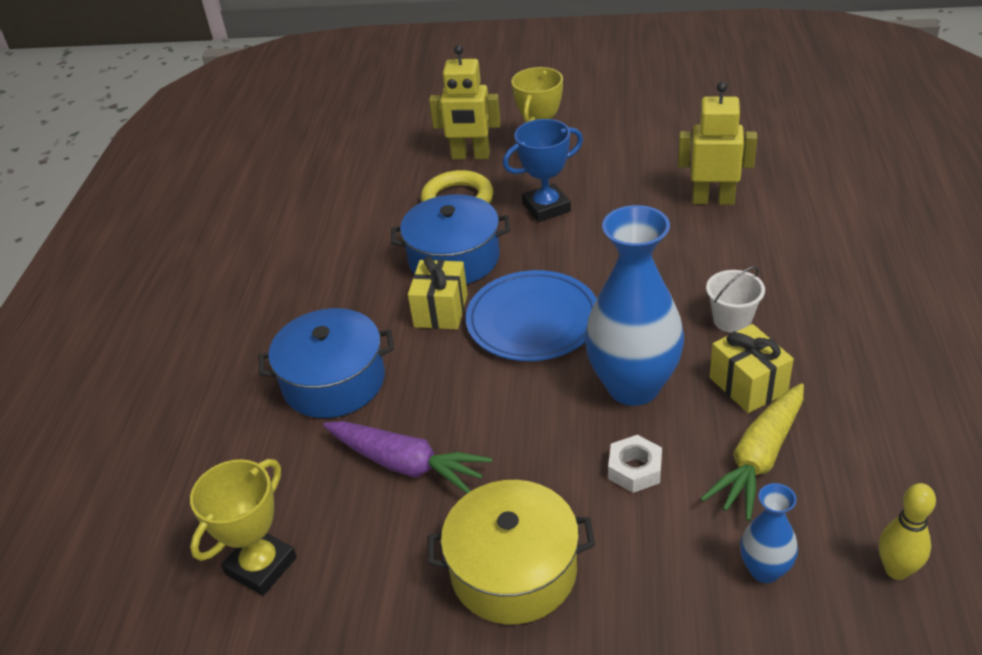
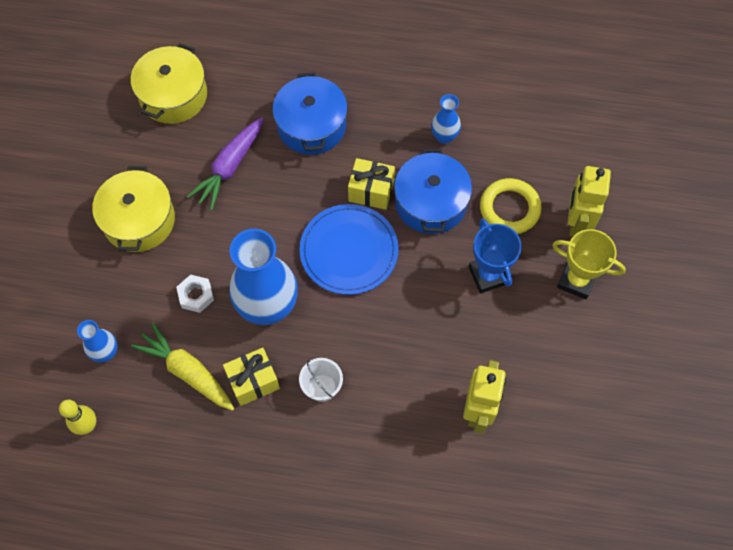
camera: 90 degrees right, 25 degrees up
(261, 566) = (173, 95): yellow trophy -> yellow pot
(357, 257) = (444, 136): none -> blue vase

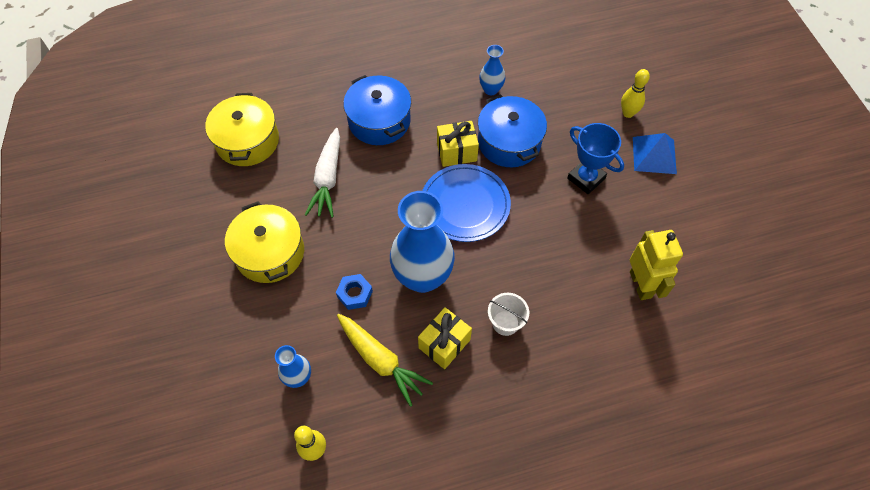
camera: 25 degrees left, 5 degrees down
(187, 371) = (381, 361): yellow carrot -> yellow carrot turned 150 degrees counterclockwise
(196, 295) = (354, 294): white nut -> blue nut
(229, 167) = (327, 179): purple carrot -> white carrot
(509, 209) = (572, 123): yellow ring -> none
(576, 222) = (628, 113): yellow robot -> yellow bowling pin
(576, 280) = (654, 155): yellow trophy -> blue pyramid

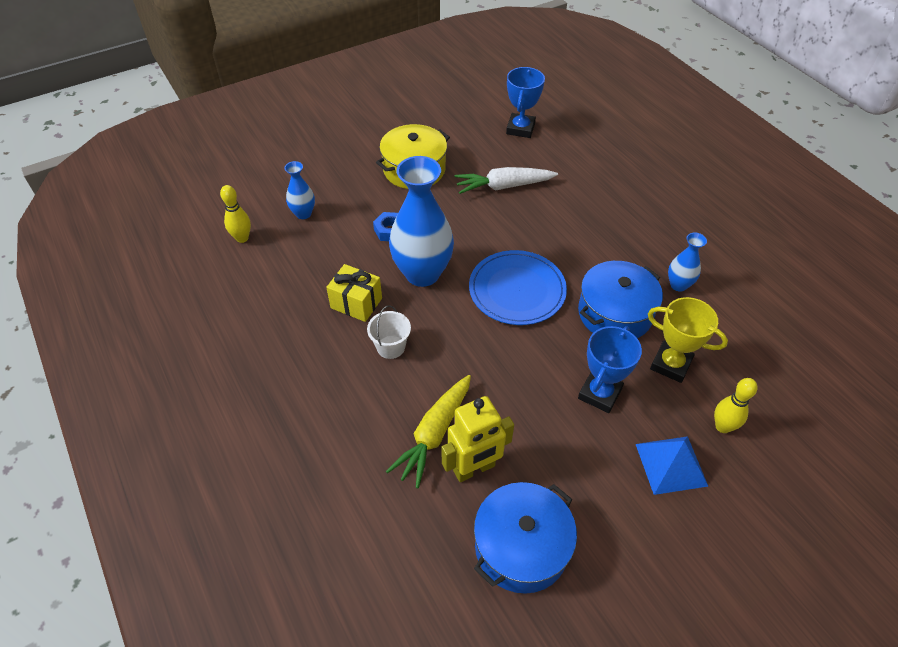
camera: 75 degrees right, 10 degrees down
(247, 141) = (520, 129): yellow pot -> blue trophy
(379, 121) = (587, 206): blue pot -> blue pot (521, 547)
(381, 361) = (329, 262): yellow carrot -> yellow carrot (434, 434)
(456, 152) = (579, 271): yellow gift -> none
(568, 123) = (670, 364): none -> yellow trophy

